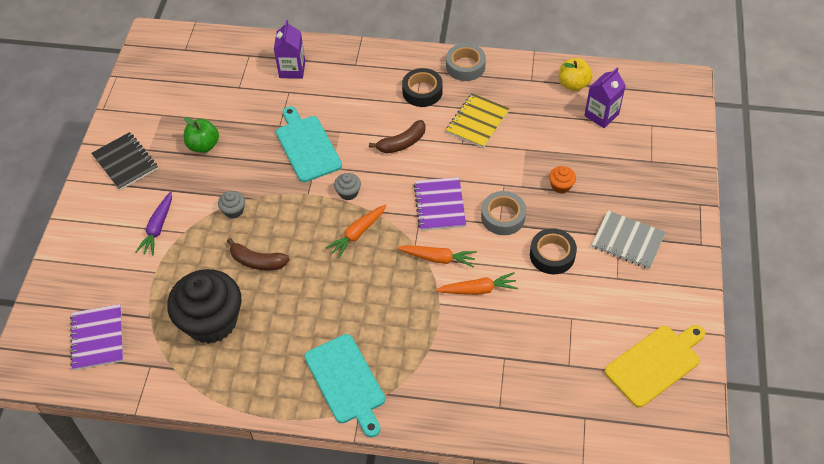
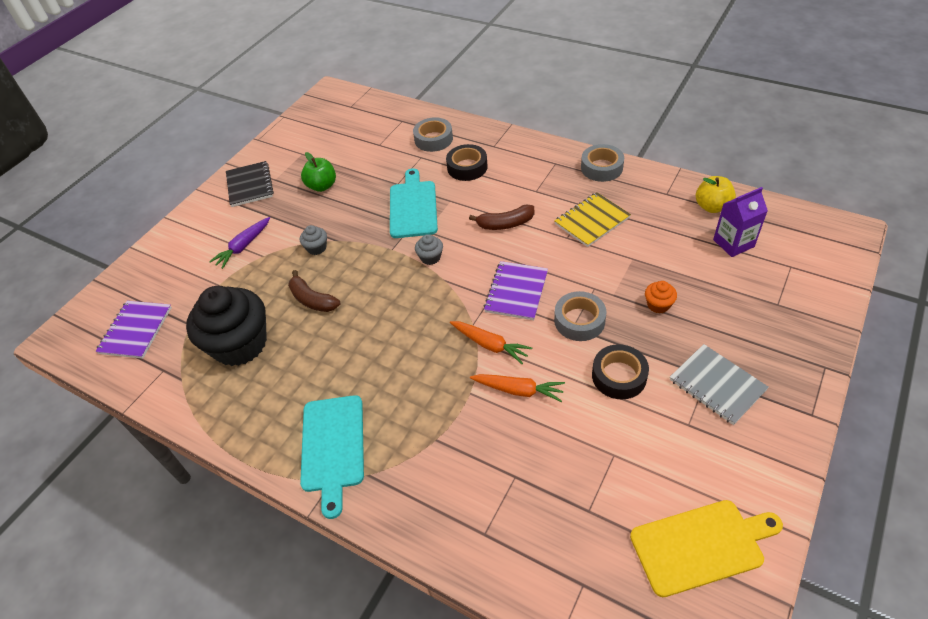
camera: 25 degrees right, 5 degrees down
(292, 69) = (433, 139): purple carton -> grey tape
(357, 233) = (420, 298): orange carrot -> none
(422, 91) = (547, 182): black tape -> black tape (467, 167)

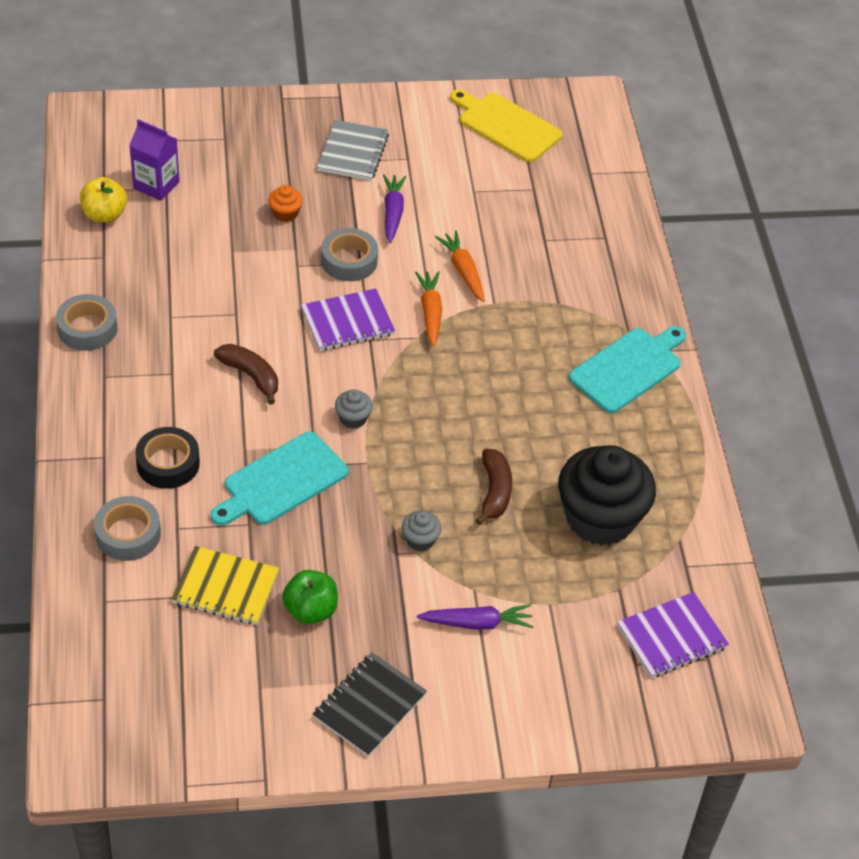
camera: 135 degrees left, 0 degrees up
(592, 221) = (194, 303): yellow notebook -> yellow notebook (225, 588)
(619, 376) = (393, 213): black tape -> purple carrot

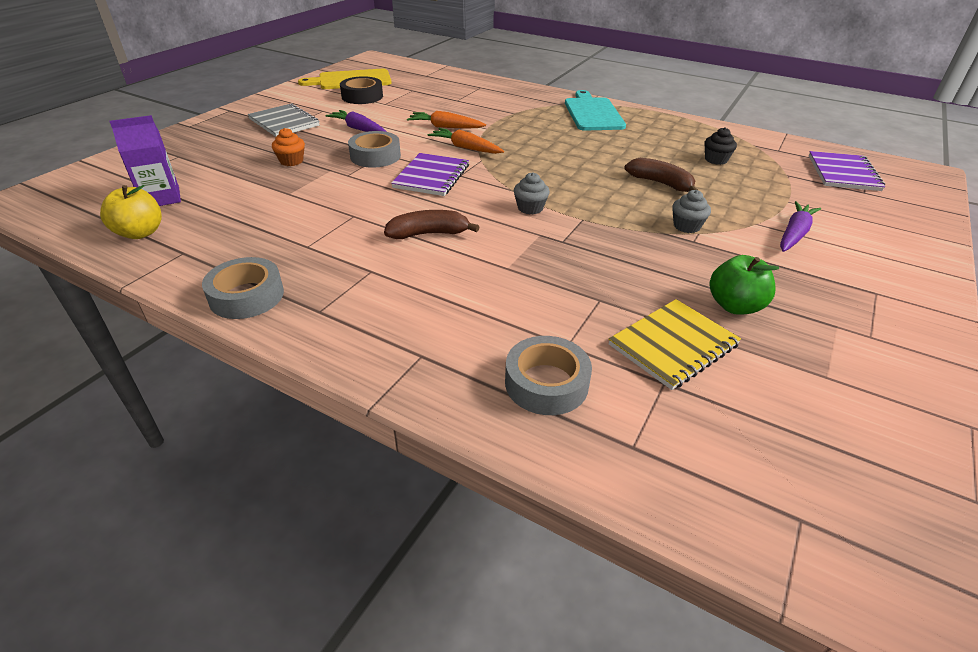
camera: 50 degrees left, 10 degrees down
(168, 463) = (477, 317): black tape -> black tape (362, 96)
(281, 481) = (564, 263): turquoise cutting board -> none
(369, 706) = (875, 318): black notebook -> none
(600, 518) = (716, 160): black cupcake -> black cupcake, size x0.40

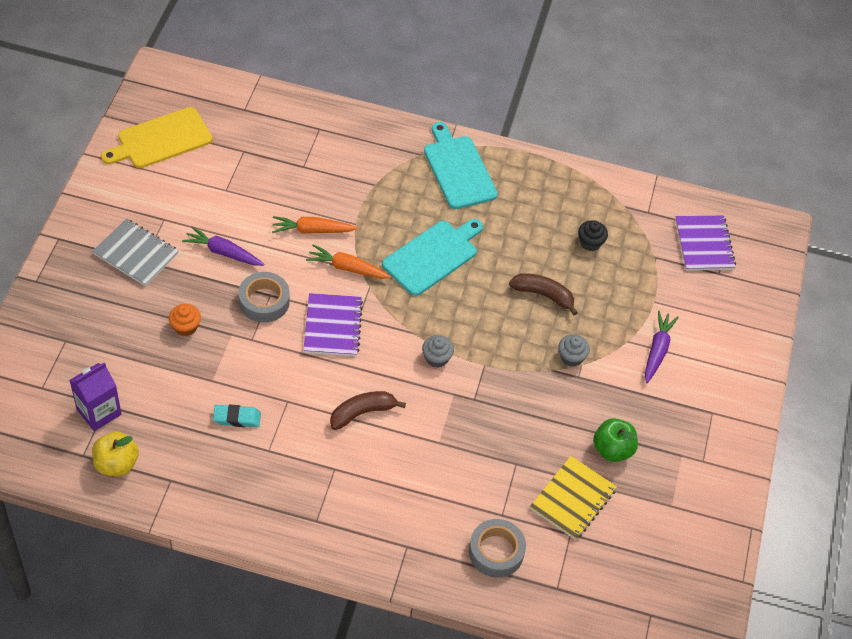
camera: 20 degrees left, 15 degrees up
(246, 296) = (254, 517): grey tape -> none
(292, 219) = (237, 418): none -> turquoise eraser
(362, 96) = (193, 178): black tape -> none
(552, 150) = (433, 256): none -> turquoise cutting board

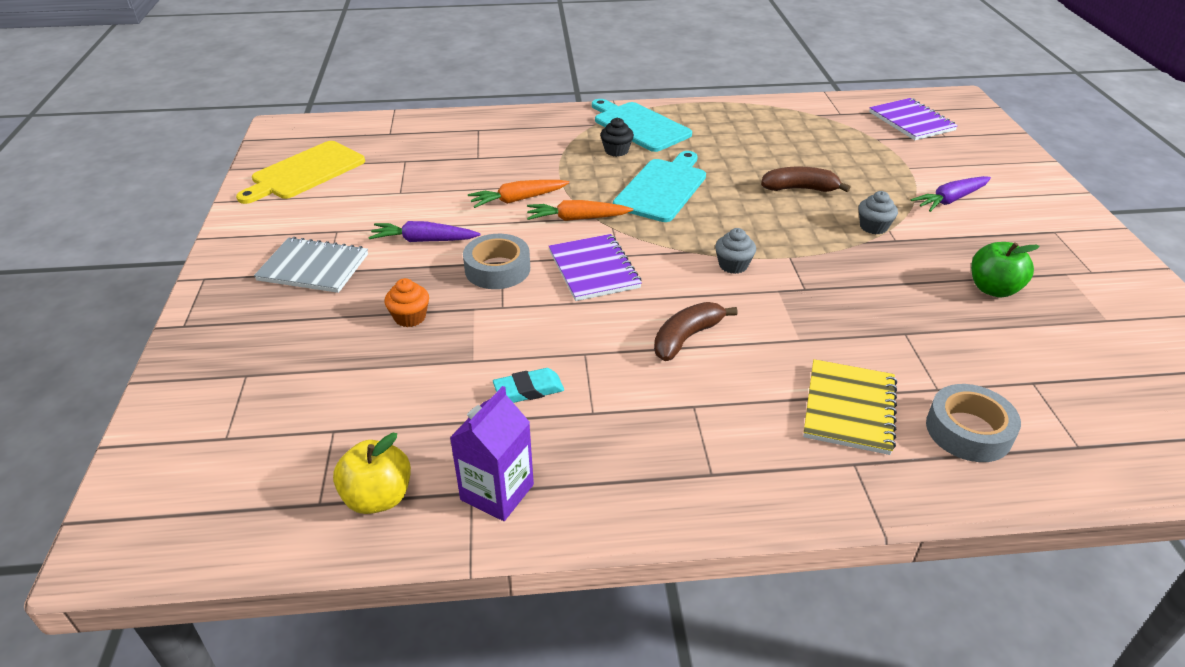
camera: 15 degrees left, 15 degrees down
(99, 412) = (325, 441): purple carton -> purple carton (497, 492)
(573, 499) = (1000, 347): yellow notebook -> yellow notebook (849, 408)
(590, 242) = (808, 143): black cupcake -> black cupcake (616, 151)
(657, 350) = (950, 200): purple carrot -> purple carrot turned 120 degrees counterclockwise

